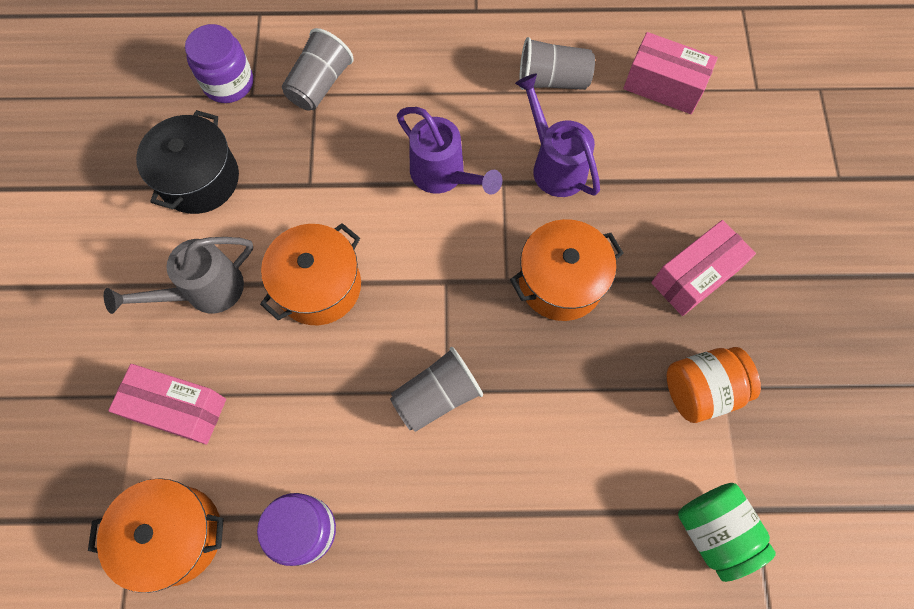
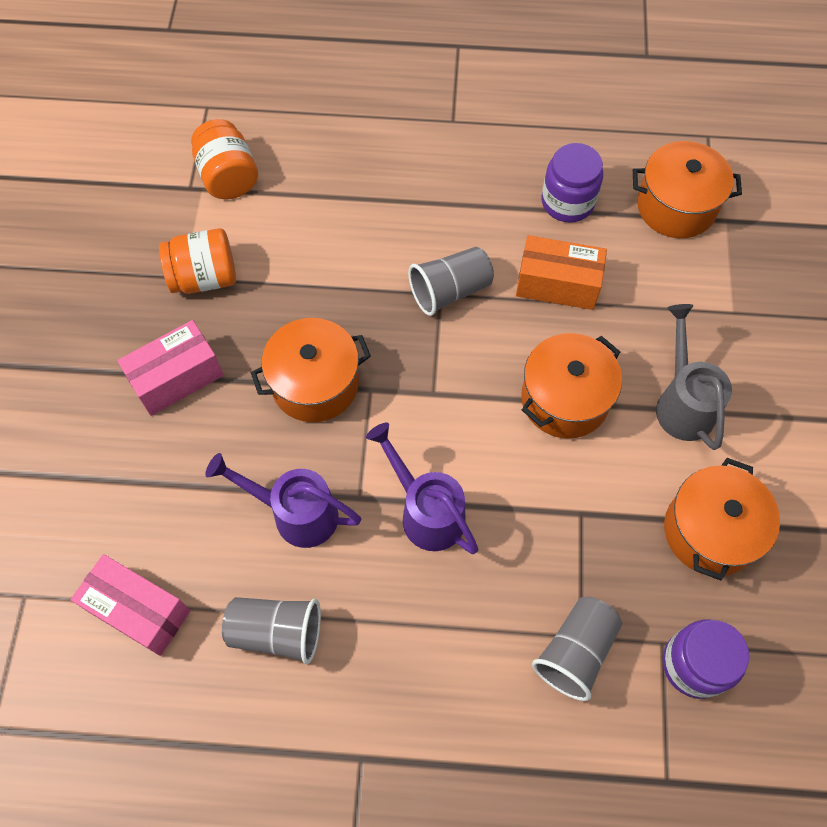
camera: 175 degrees left, 5 degrees down
(178, 409) = (690, 298): pink box -> none
(199, 179) = (710, 531): black pot -> orange pot
(205, 291) = (682, 403): grey watering can -> grey watering can turned 75 degrees counterclockwise
(321, 414) = (557, 284): none -> orange box
(554, 165) = (296, 513): purple watering can -> purple watering can turned 135 degrees clockwise
(714, 531) = (228, 177): green jar -> orange jar

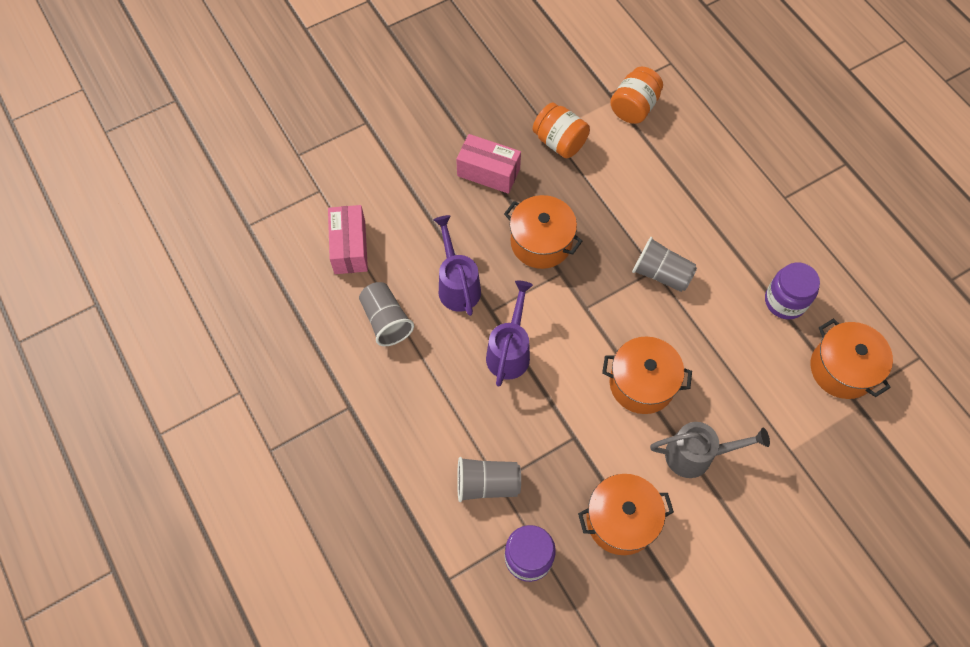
camera: 55 degrees right, 0 degrees up
(557, 284) = (718, 331): orange box -> none
(682, 403) = (696, 455): grey watering can -> grey watering can turned 45 degrees clockwise

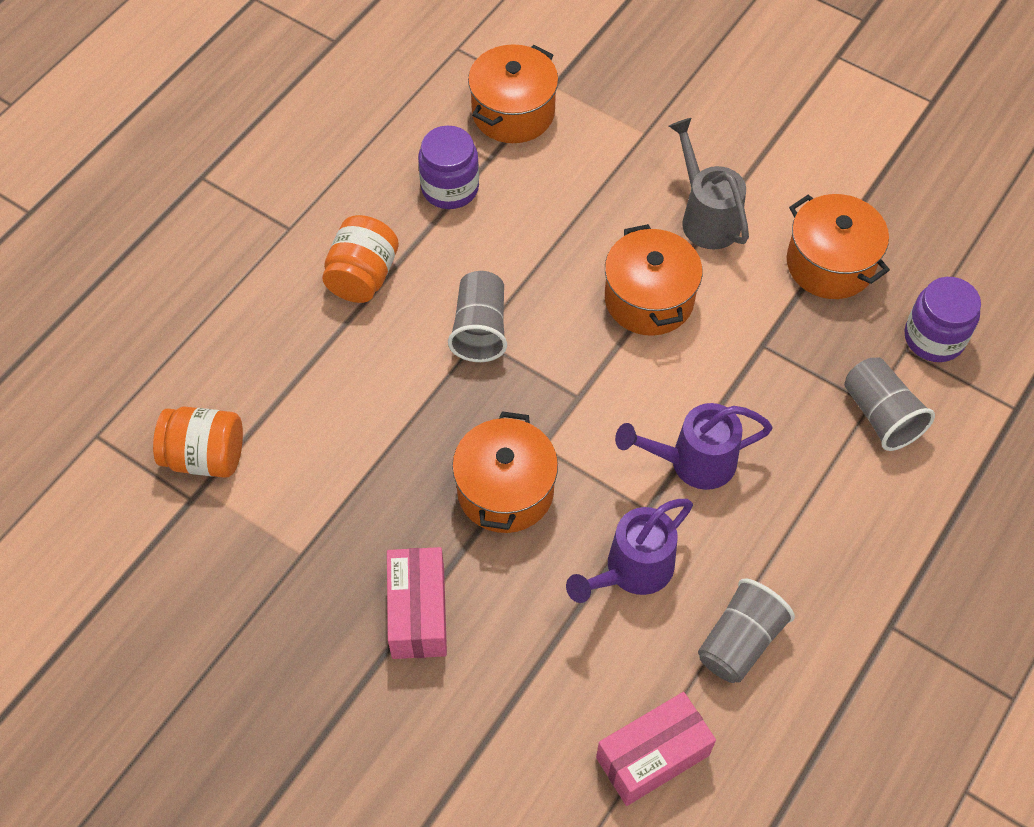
camera: 115 degrees left, 5 degrees down
(559, 142) = (315, 534): orange jar -> orange jar (362, 276)

